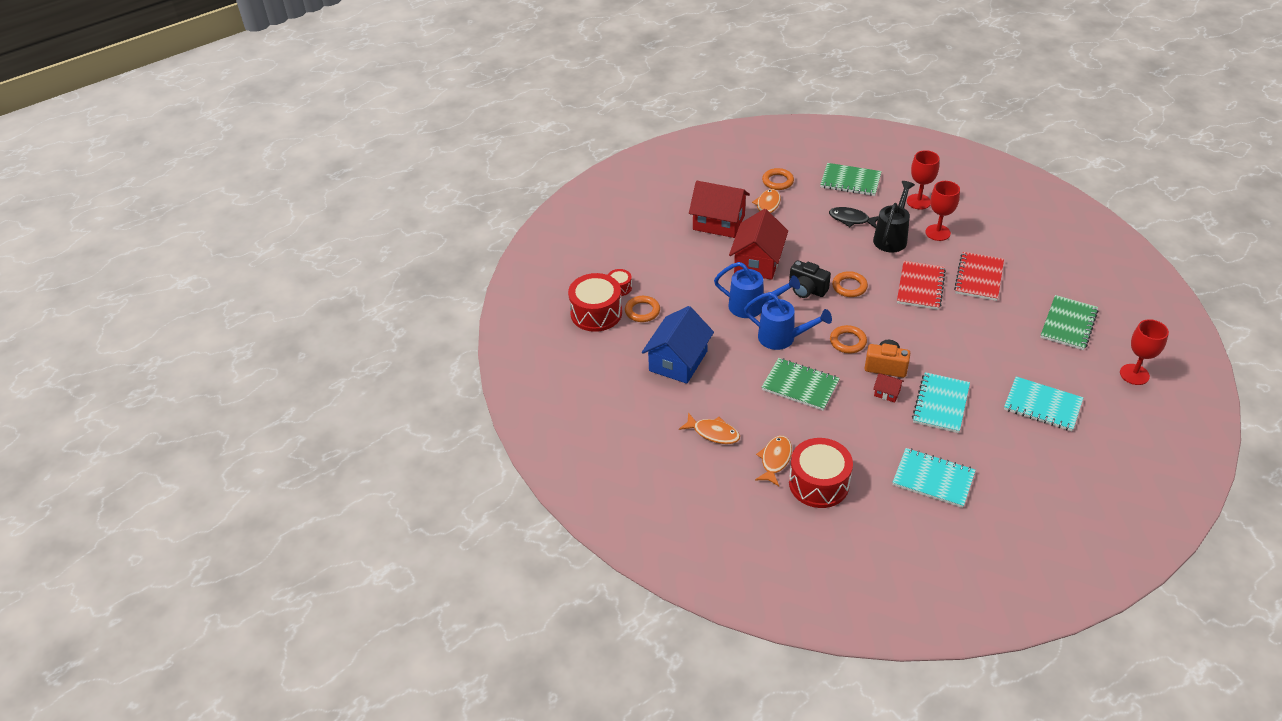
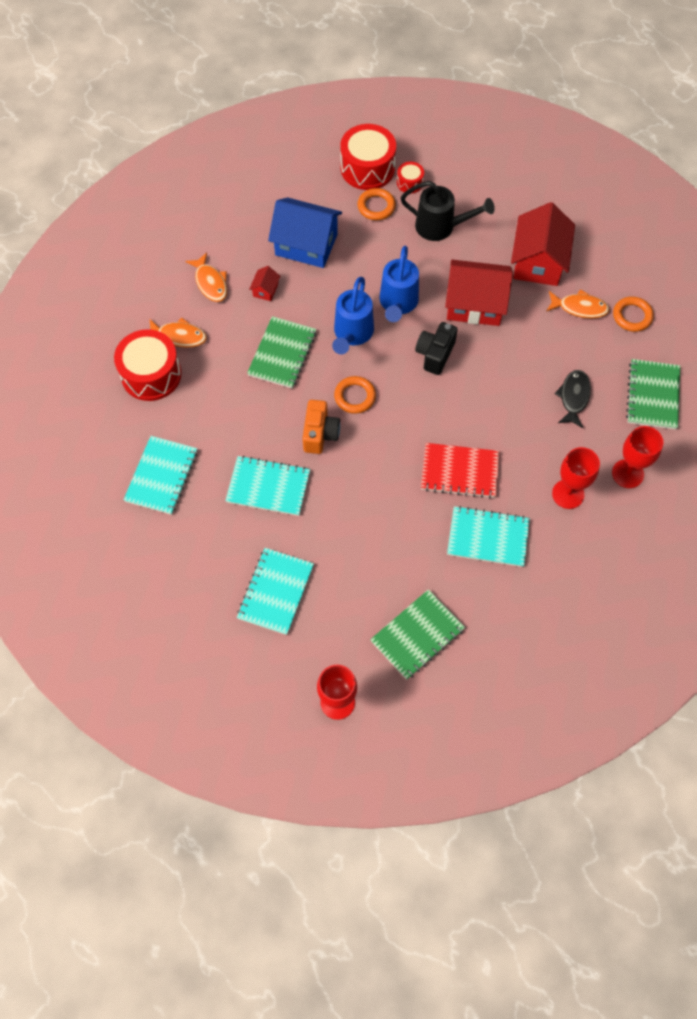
camera: 80 degrees right, 20 degrees up
(713, 433) = (210, 283): orange fish -> orange fish turned 45 degrees counterclockwise
(849, 286) = (447, 397): orange ring -> none
(887, 393) = (280, 435): red house -> red house (265, 290)
(891, 237) = (547, 441): black watering can -> black watering can (440, 227)
(979, 278) = (488, 537): red notebook -> turquoise notebook
(1068, 324) = (417, 635): green notebook -> green notebook turned 60 degrees counterclockwise

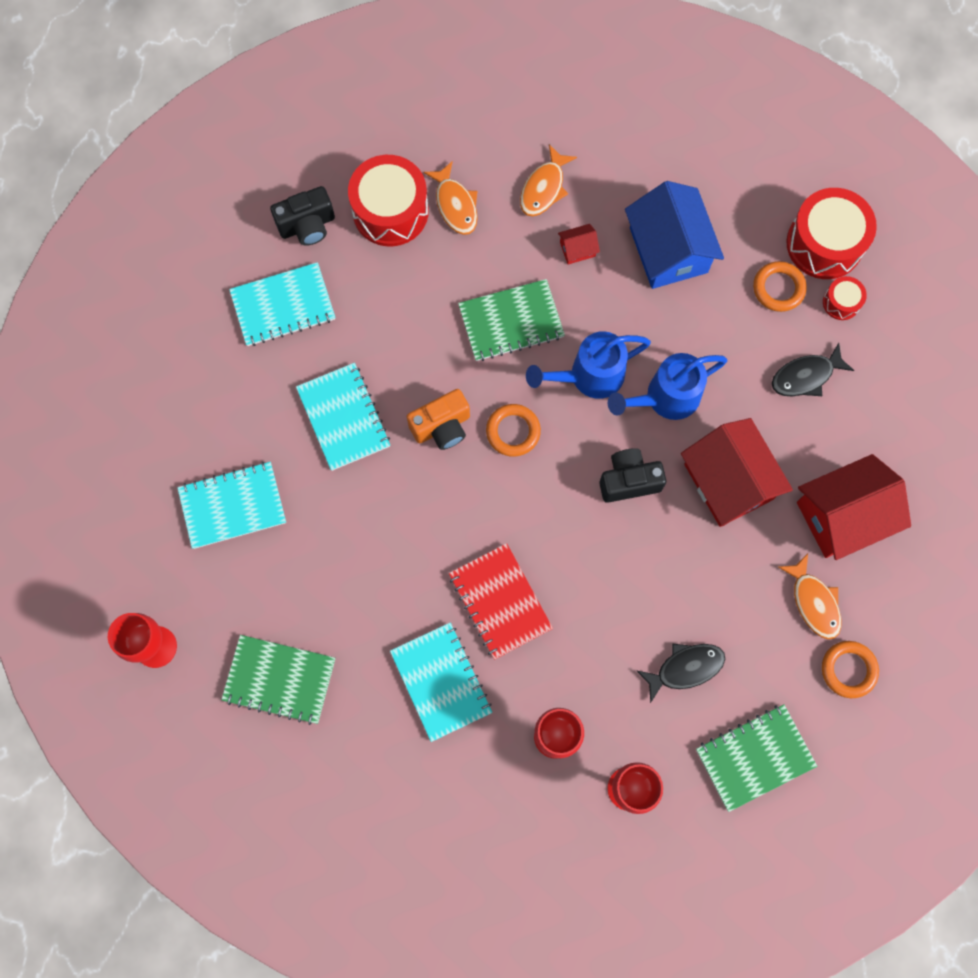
camera: 55 degrees right, 10 degrees up
(118, 428) = (307, 225): none -> black camera
(440, 227) = (806, 376): black watering can -> black fish

